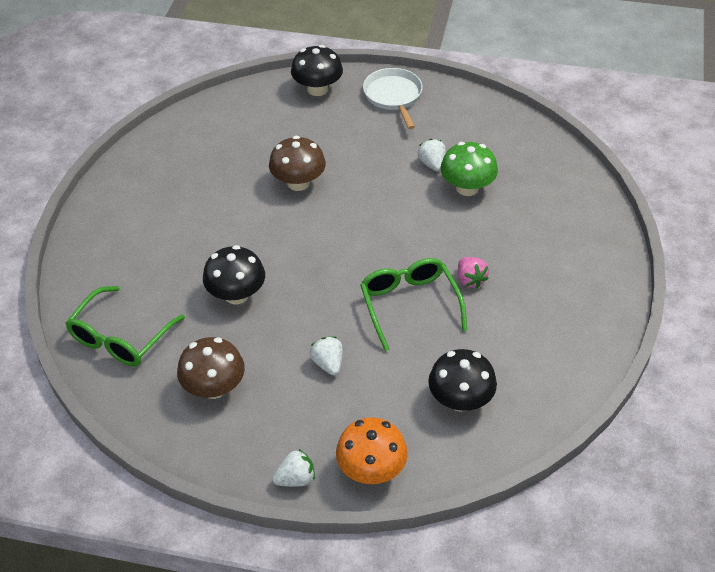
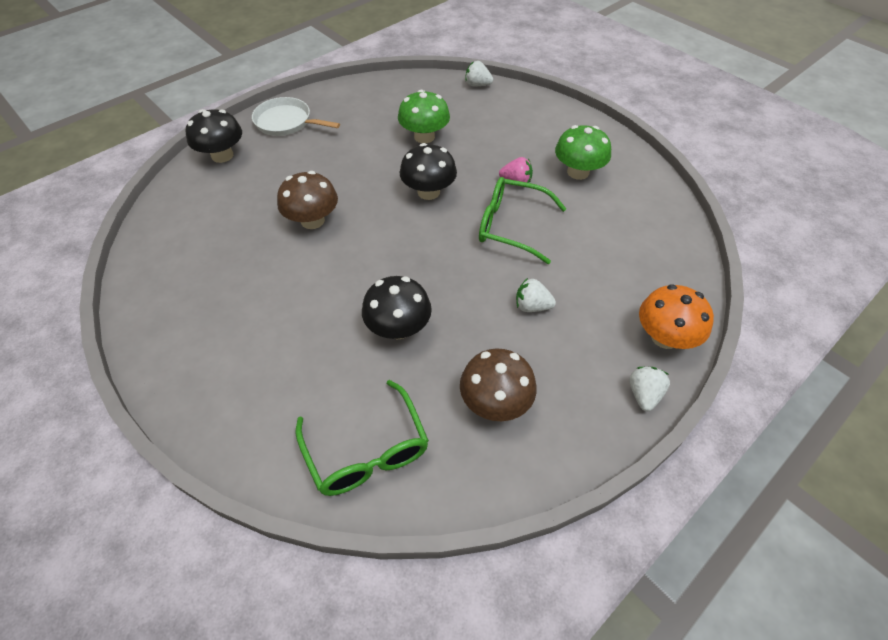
camera: 55 degrees left, 5 degrees up
(432, 164) = (380, 140): white strawberry -> white strawberry (477, 85)
(460, 400) = (629, 248): black mushroom -> black mushroom (428, 192)
(531, 317) = (578, 172): none -> green mushroom

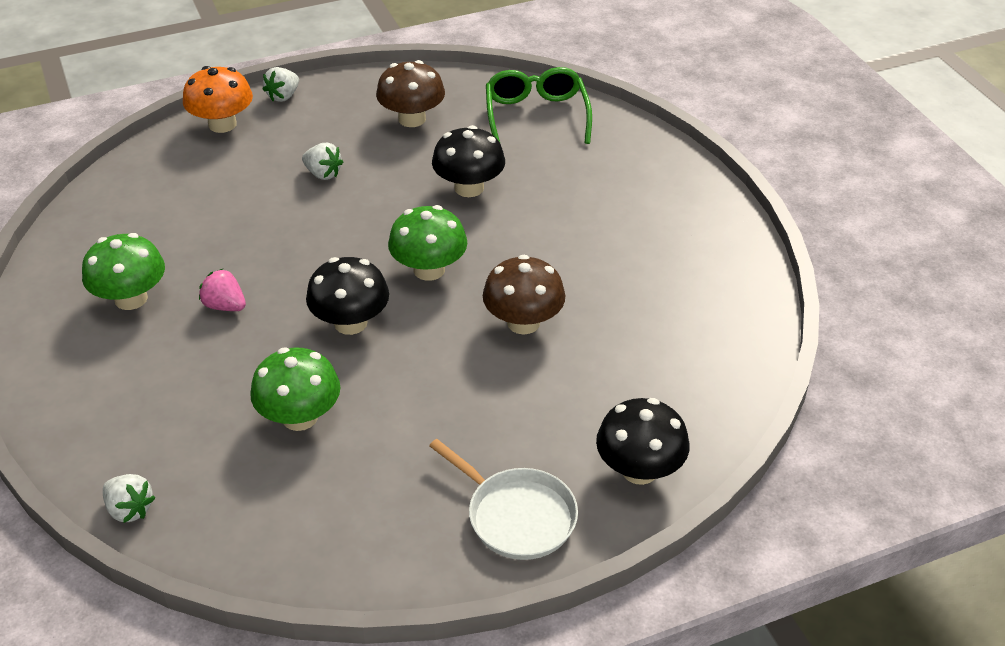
camera: 160 degrees left, 10 degrees down
(395, 242) = (429, 270): none -> green mushroom
(511, 226) = (279, 253): green glasses -> none

